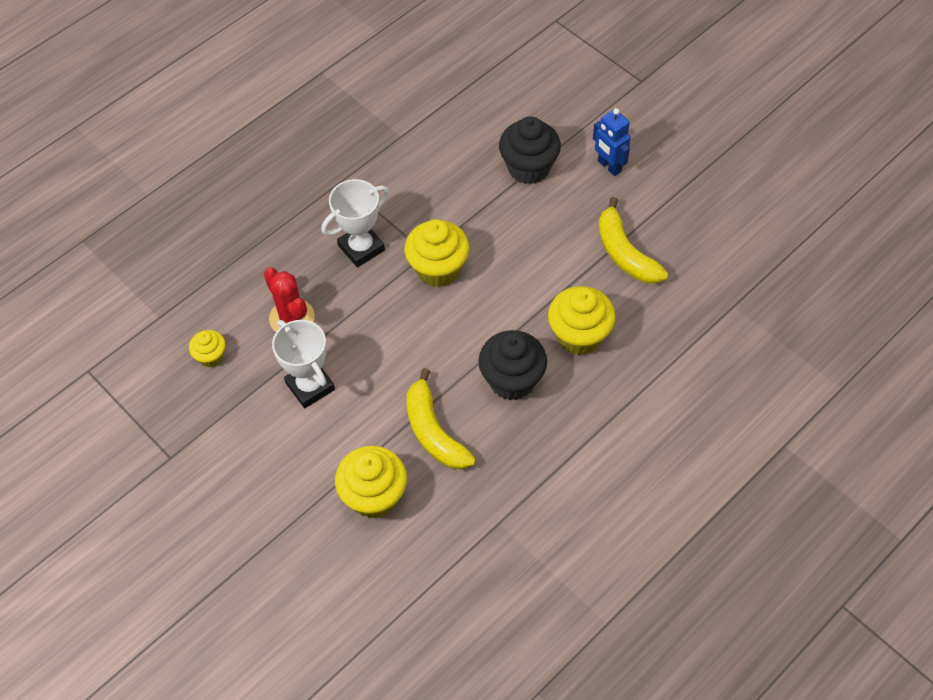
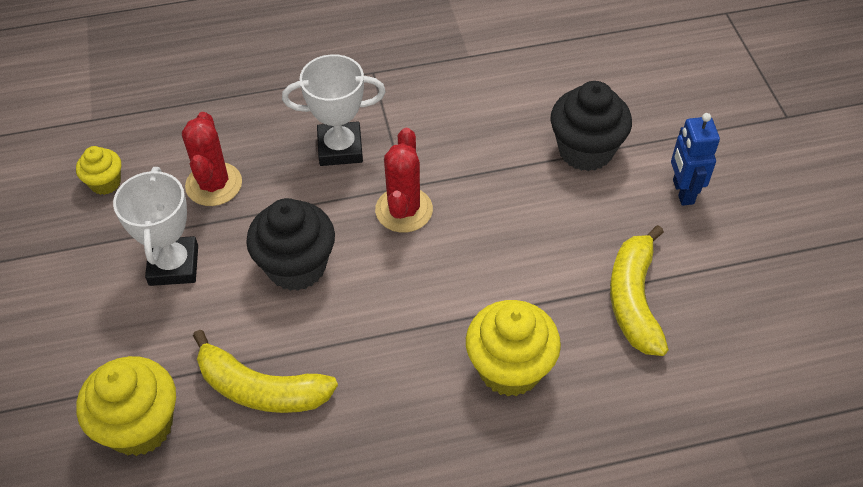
camera: 30 degrees right, 5 degrees down
(434, 431) = (261, 388): yellow banana -> yellow banana turned 75 degrees counterclockwise
(438, 269) = (404, 210): yellow cupcake -> red cactus
(512, 380) = (393, 378): black cupcake -> black cupcake (296, 266)

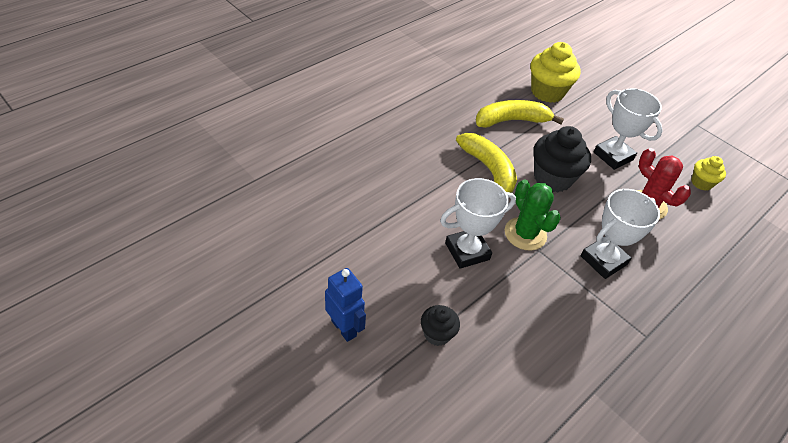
camera: 145 degrees right, 5 degrees down
(404, 210) = (525, 234): red cactus -> green cactus
(492, 217) = (467, 251): none -> white trophy
(510, 368) = (397, 169): yellow cupcake -> none
(585, 150) = (437, 334): black cupcake -> black cupcake, size x0.55
(634, 299) = (344, 232): yellow banana -> yellow banana (489, 170)

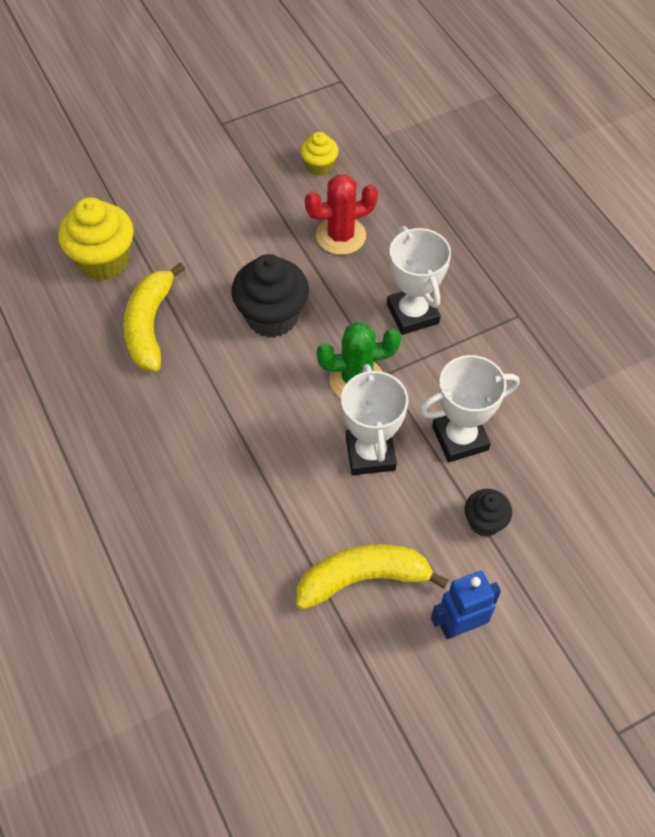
camera: 70 degrees left, 10 degrees up
(489, 170) = (237, 385): yellow banana -> yellow banana (363, 578)
(613, 156) = (251, 235): white trophy -> white trophy (460, 438)

